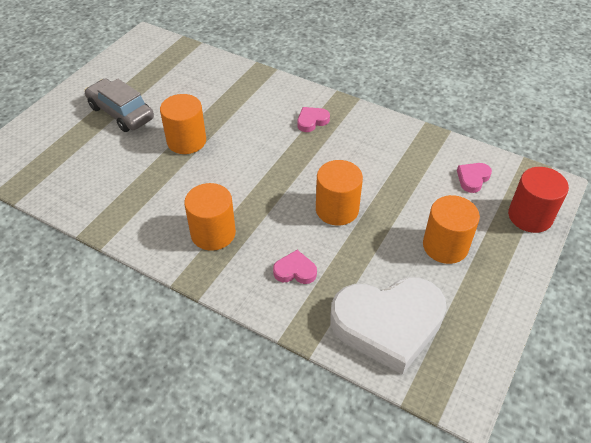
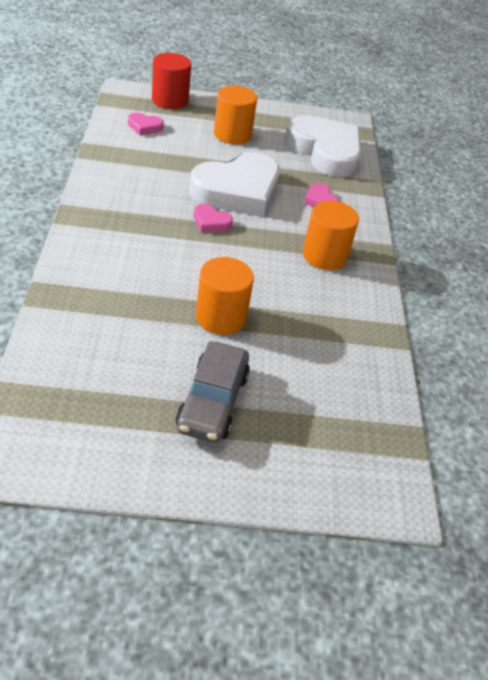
camera: 125 degrees left, 5 degrees down
(312, 121) = (123, 229): pink heart -> pink heart (211, 222)
(337, 209) = (237, 191): orange cylinder -> white heart

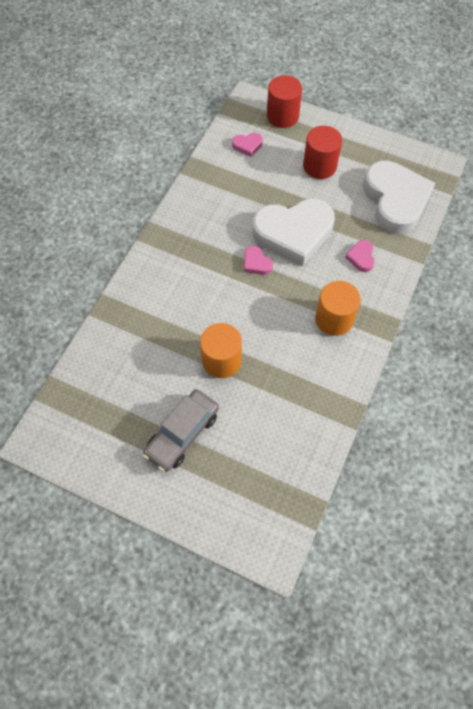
camera: 30 degrees right, 20 degrees up
(144, 127) = (247, 145): pink heart -> pink heart turned 45 degrees counterclockwise
(232, 134) = (319, 166): orange cylinder -> red cylinder

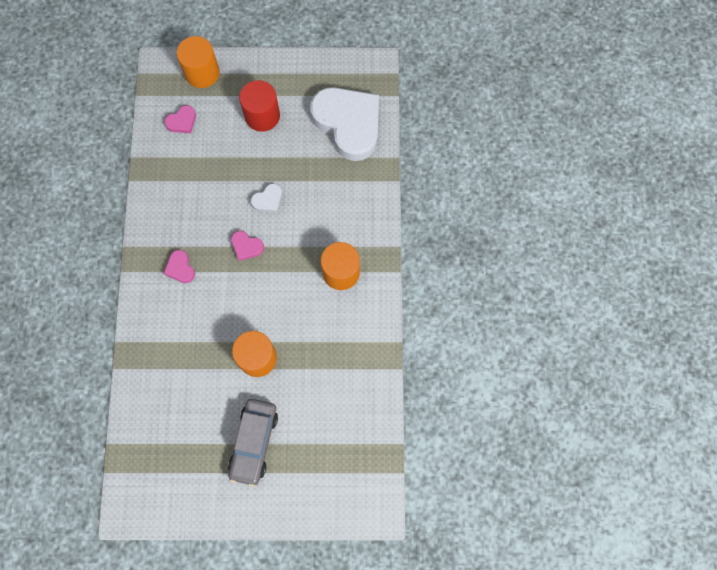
camera: 25 degrees left, 10 degrees up
(282, 116) = (202, 73): red cylinder -> orange cylinder
(293, 233) = (268, 200): white heart -> white heart, size x0.41
(361, 257) = (340, 199): pink heart -> pink heart (180, 268)

